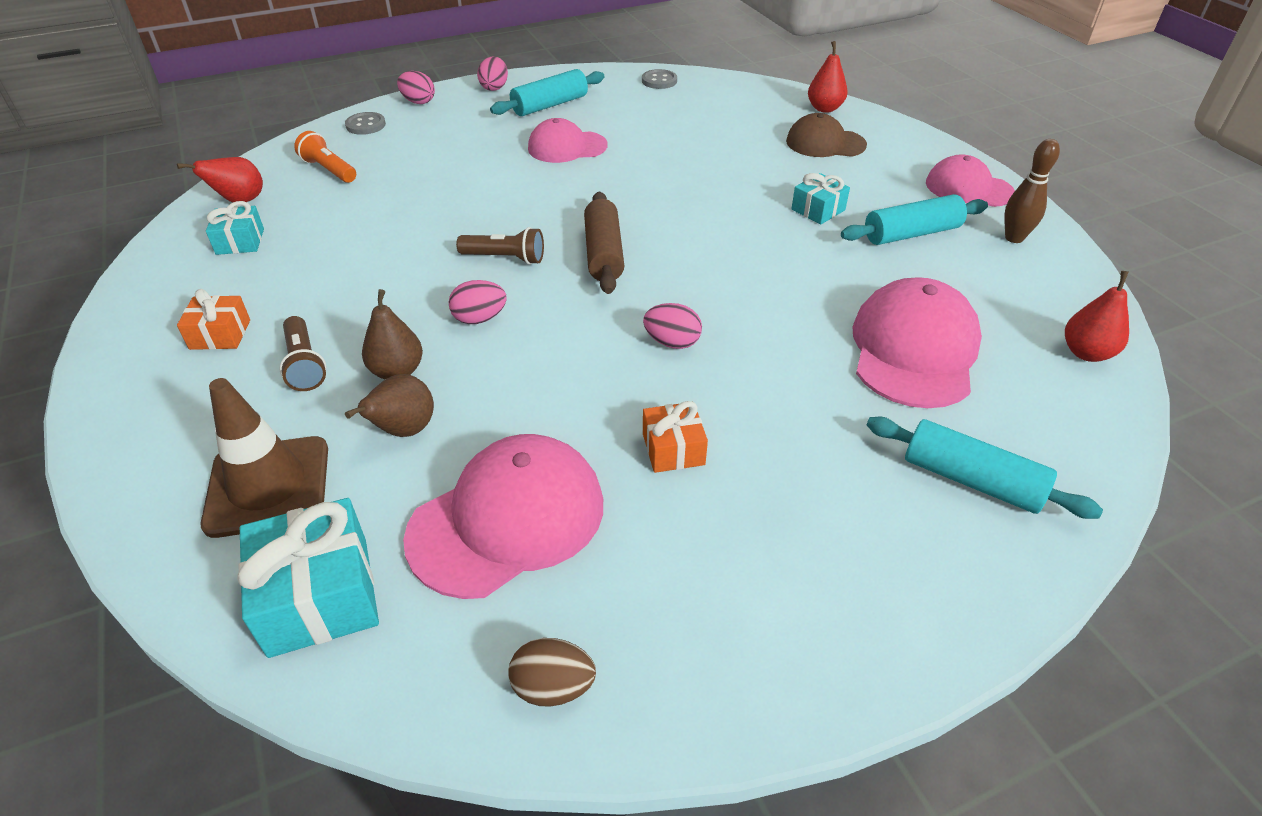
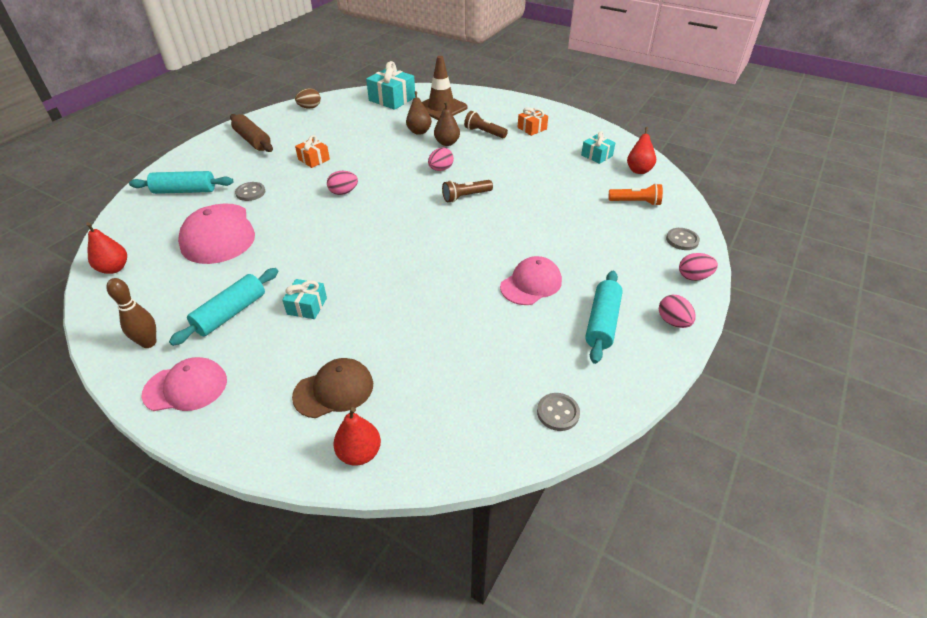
camera: 145 degrees right, 0 degrees up
(507, 519) = (356, 126): pink cap -> none
(604, 253) = (418, 219): brown rolling pin -> brown rolling pin (252, 140)
(835, 414) = (250, 192): none -> grey button

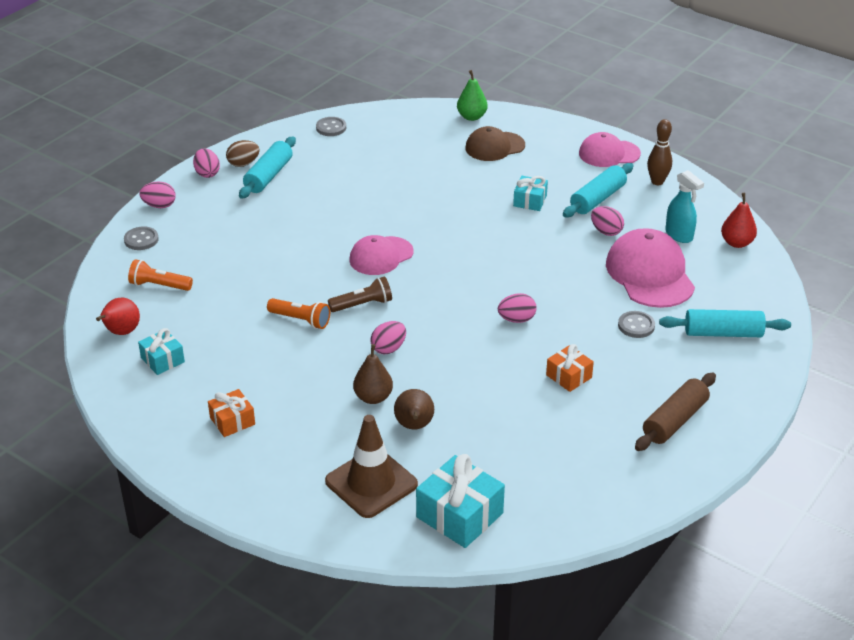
camera: 175 degrees left, 5 degrees down
(166, 273) = (679, 235): none -> turquoise spray bottle
(239, 273) = (606, 231): none -> pink egg
(252, 140) = (675, 421): brown rolling pin -> brown rolling pin turned 75 degrees clockwise
(310, 107) = (607, 499): brown egg -> brown egg (243, 164)
(359, 453) = (471, 117): red pear -> green pear
(484, 132) = (311, 416): brown flashlight -> none
(510, 184) = (301, 320): none -> orange flashlight
(531, 284) = (319, 208): pink cap -> pink cap (381, 256)

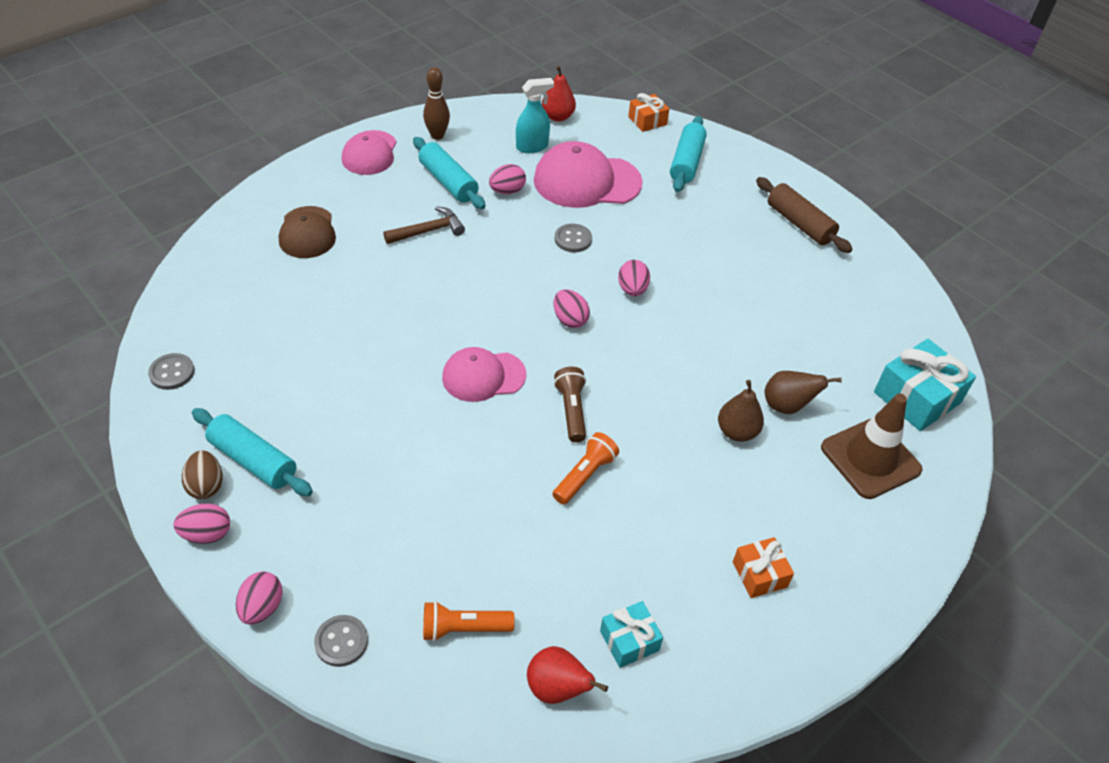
camera: 80 degrees left, 10 degrees up
(159, 285) = (463, 628): orange flashlight -> orange flashlight turned 60 degrees clockwise
(381, 256) = (483, 376): pink cap -> pink cap turned 105 degrees clockwise
(388, 348) = (656, 402): pink egg -> pink egg (570, 320)
(471, 117) = (231, 237): green pear -> none
(530, 201) = (429, 231): turquoise gift -> brown hammer
(569, 376) = (728, 274): orange gift -> orange gift (647, 120)
(636, 326) = (663, 211): grey button -> grey button (573, 239)

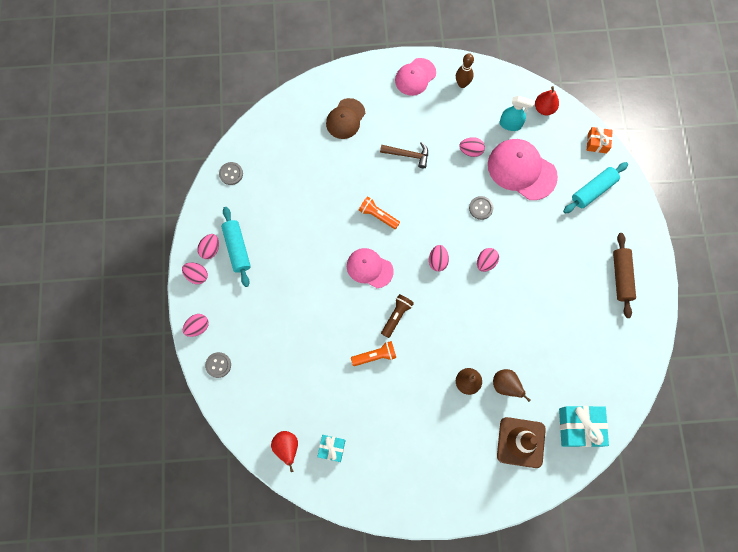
camera: 40 degrees right, 25 degrees up
(206, 486) = (210, 249): brown egg -> pink egg
(448, 182) = (443, 125): turquoise rolling pin -> none
(463, 628) = (269, 394): orange flashlight -> orange flashlight (378, 215)
(759, 574) = (413, 460): orange gift -> none

